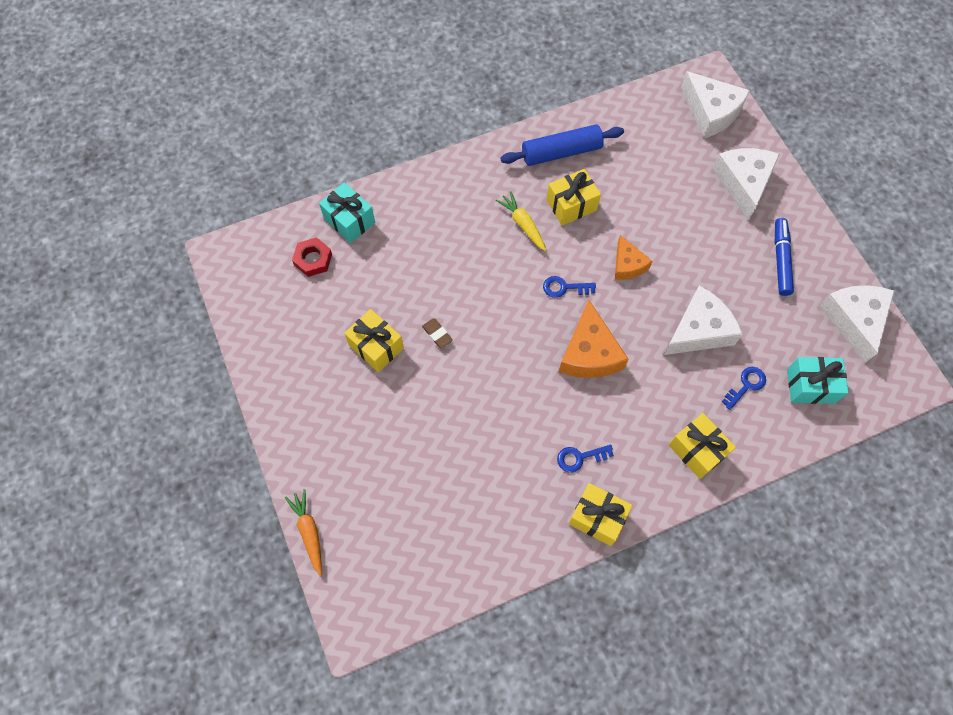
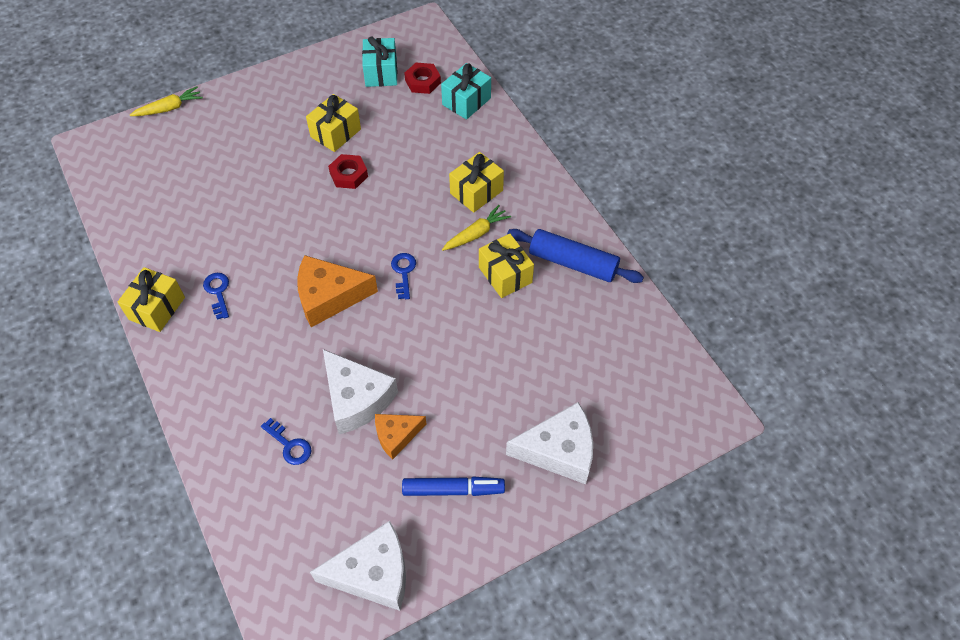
camera: 85 degrees right, 10 degrees down
(309, 532) = (169, 108): orange carrot -> yellow carrot
(437, 334) = (348, 175): brown eraser -> red nut
(561, 152) = (573, 263): blue rolling pin -> blue rolling pin turned 45 degrees counterclockwise
(627, 265) = (435, 329): orange cheese -> orange cheese (396, 435)
(697, 450) = (217, 395): yellow gift -> yellow gift (476, 192)
(711, 112) = (660, 415): white cheese -> none
(810, 386) = (287, 515): turquoise gift -> turquoise gift (381, 73)

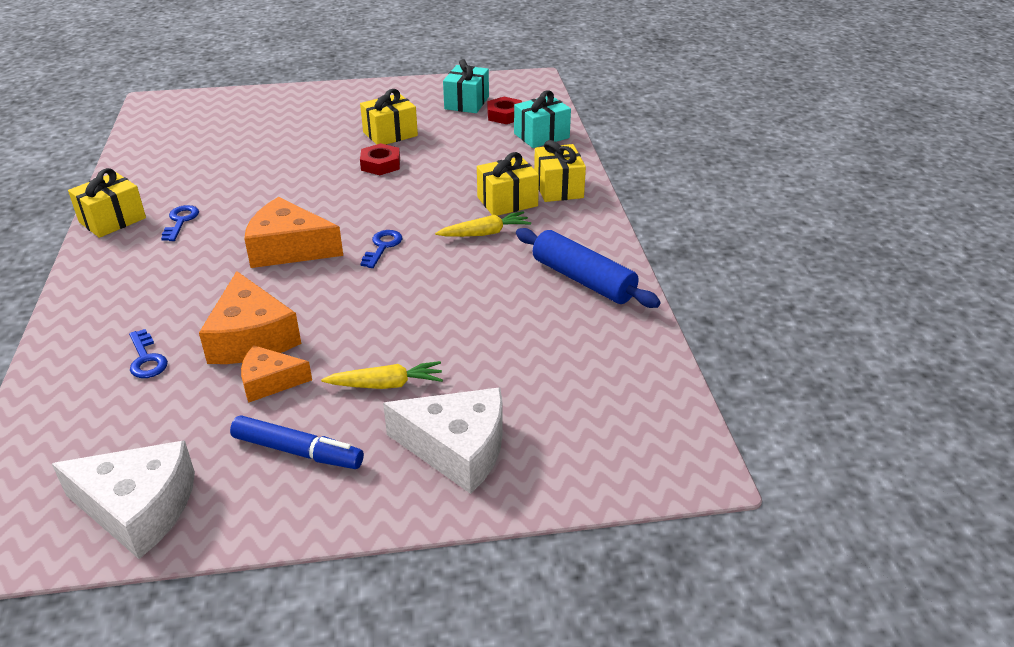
camera: 20 degrees right, 20 degrees down
(169, 108) = (247, 92): yellow carrot -> yellow carrot (386, 384)
(356, 398) = (251, 337): white cheese -> orange cheese
(505, 275) = (495, 272): yellow gift -> yellow gift (558, 188)

